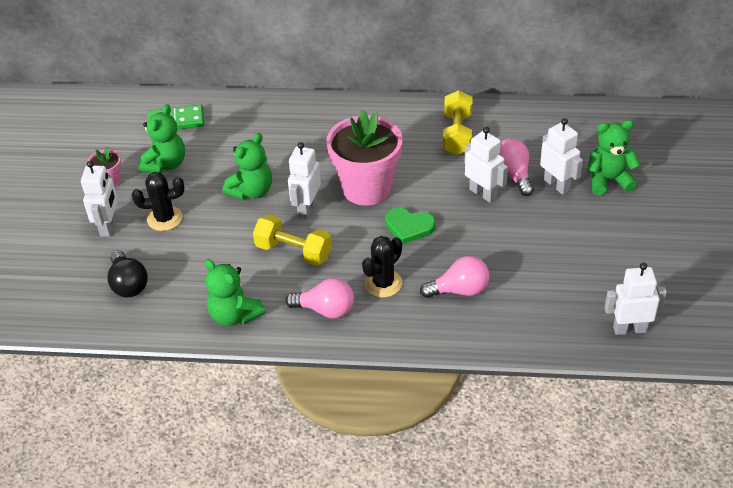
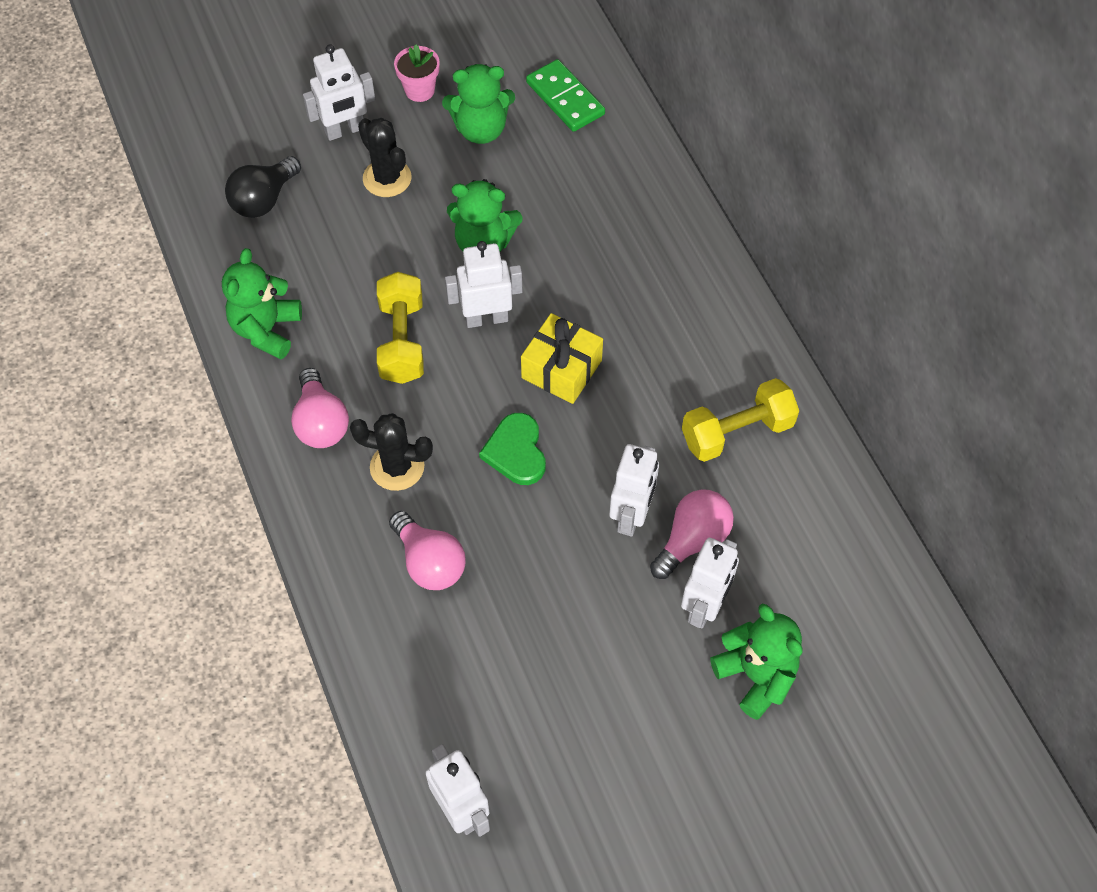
camera: 60 degrees right, 15 degrees up
(366, 188) = (561, 369): pink flower pot -> yellow gift

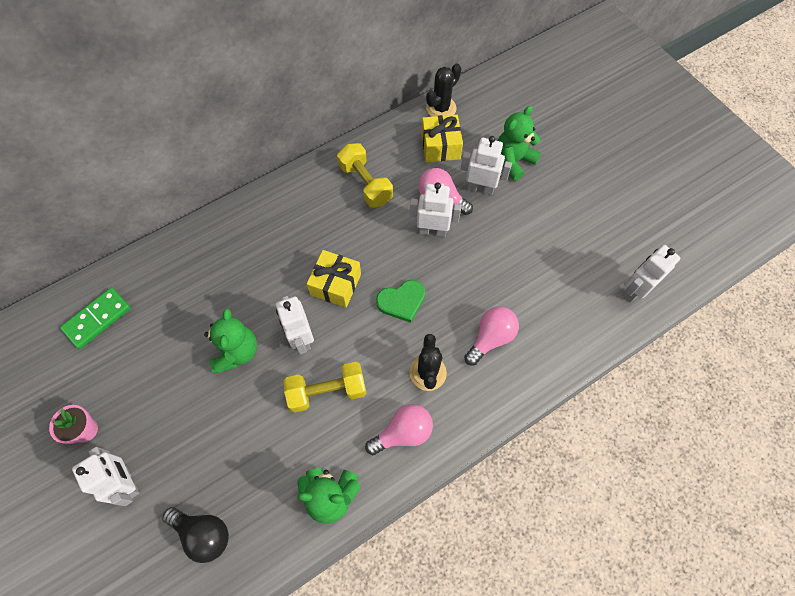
camera: 100 degrees left, 5 degrees up
(387, 178) = (178, 436): black cactus -> black cactus (441, 108)
(481, 129) = (128, 374): green teddy bear -> none
(802, 559) = (440, 146): none -> yellow gift

